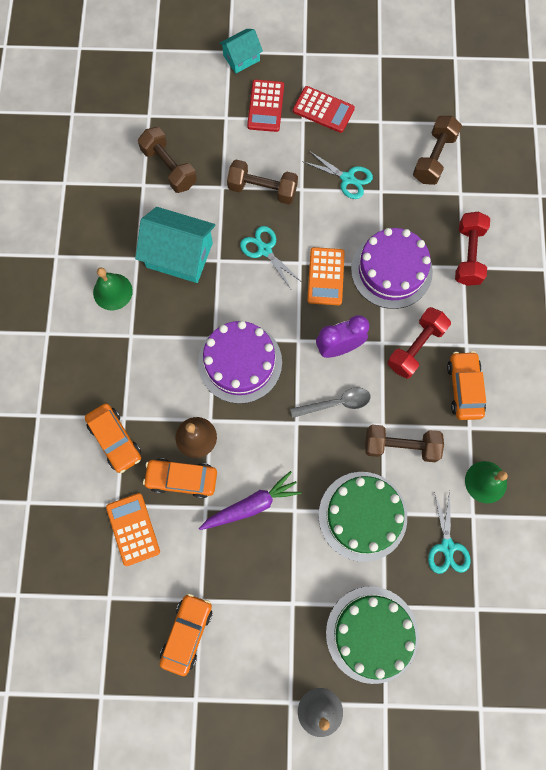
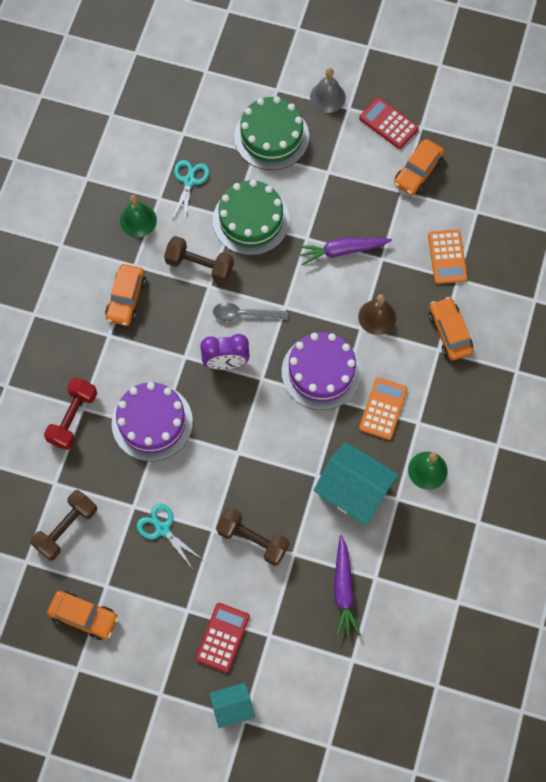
camera: 165 degrees left, 5 degrees down
(169, 168) = (343, 590): brown dumbbell -> purple carrot
(182, 479) = (397, 286): orange car -> orange car (84, 616)
(264, 250) = (268, 474): turquoise scissors -> none
(323, 110) = (162, 616): red calculator -> red calculator (388, 123)
(326, 276) = (217, 432): orange calculator -> orange calculator (383, 408)
(415, 347) = (156, 345): red dumbbell -> none

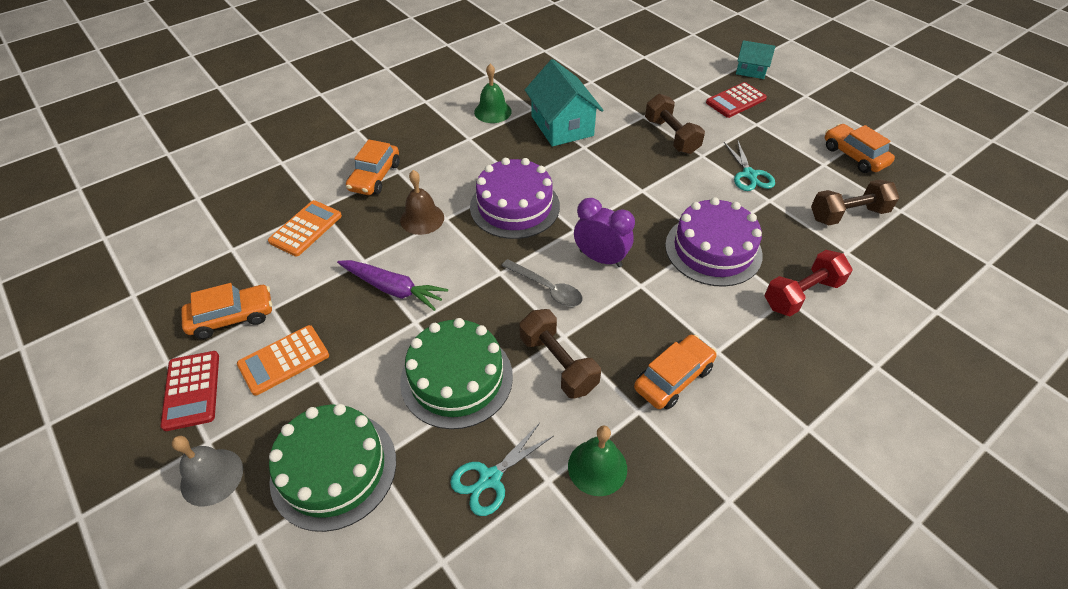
camera: 145 degrees left, 20 degrees down
(343, 590) = (620, 85): purple carrot -> none
(383, 408) = (487, 158): orange calculator -> orange calculator (284, 360)

